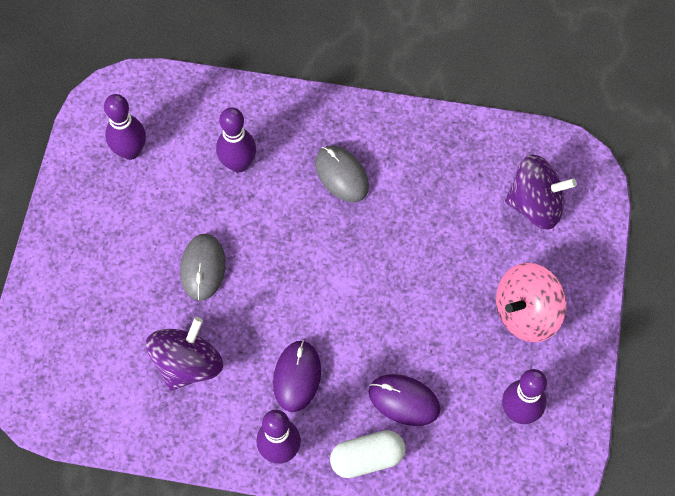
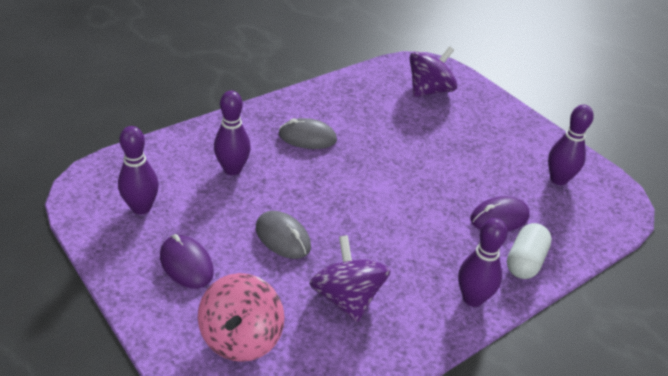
camera: 50 degrees left, 25 degrees down
(297, 376) = (425, 251): purple mouse -> purple mouse (186, 264)
(526, 313) = (494, 136): pink spinning top -> pink spinning top (241, 338)

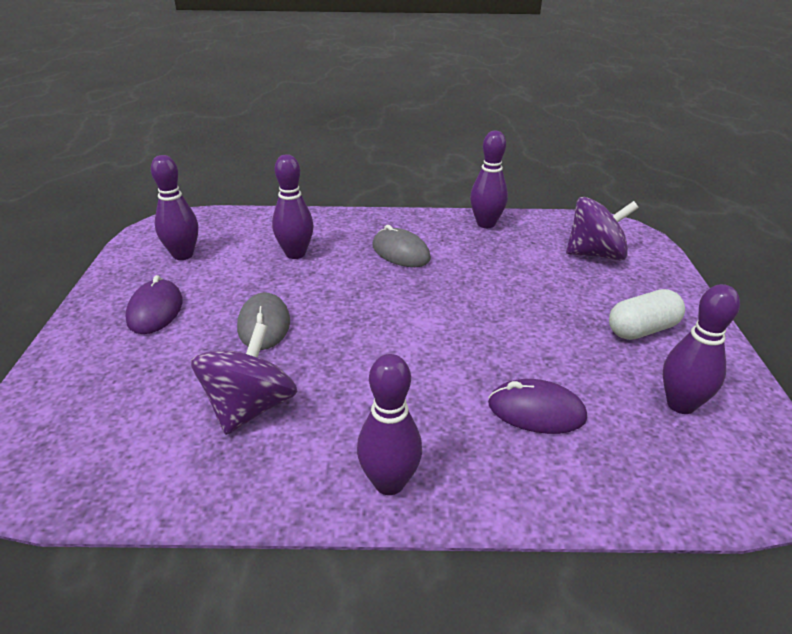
camera: 40 degrees right, 5 degrees down
(241, 338) = (110, 392): pink spinning top -> none
(338, 89) = (486, 224): none -> purple bowling pin
(525, 261) = (514, 477): white capsule -> white capsule (642, 330)

